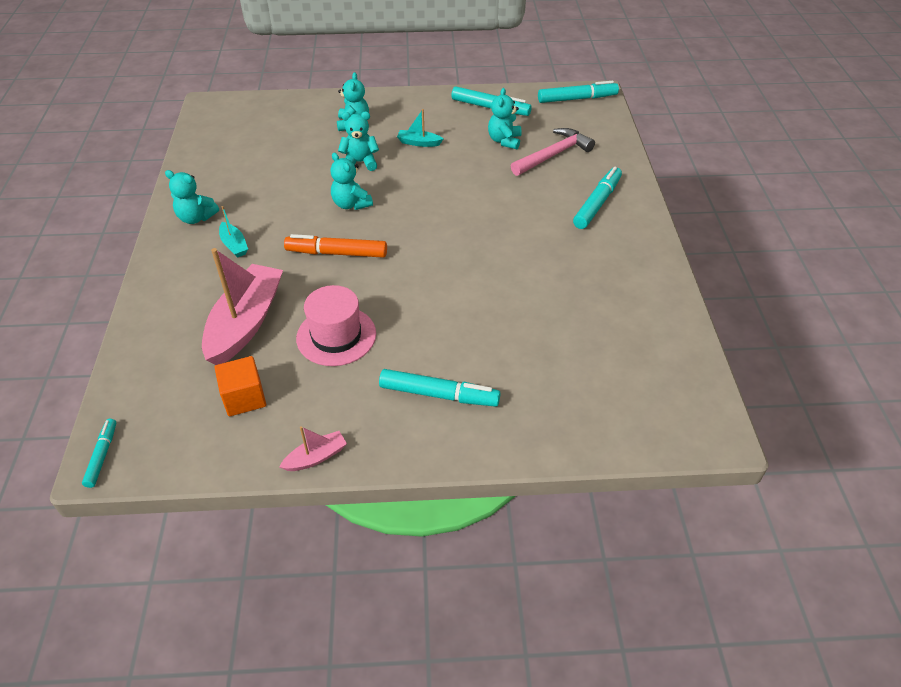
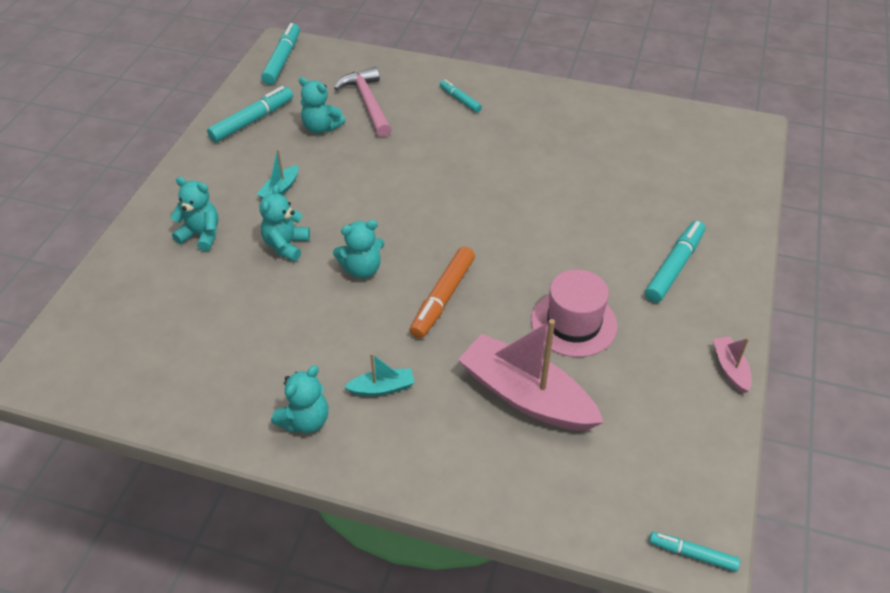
camera: 70 degrees left, 0 degrees up
(244, 398) = (639, 413): orange cube -> none
(597, 203) = (460, 100): turquoise marker -> turquoise marker, size x0.59

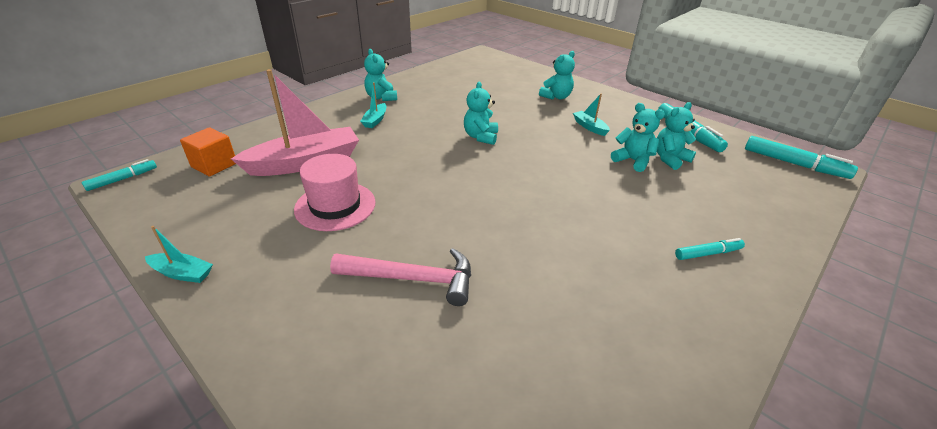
camera: 115 degrees right, 10 degrees down
(286, 245) = (526, 118): turquoise teddy bear -> turquoise teddy bear (633, 161)
(368, 103) = (708, 191): pink hammer -> pink hammer (412, 279)
(443, 298) = (423, 158): orange marker -> none
(597, 483) = (214, 165): none -> orange cube
(674, 267) = (322, 302): turquoise marker -> none
(730, 368) = (182, 273): pink boat -> turquoise boat

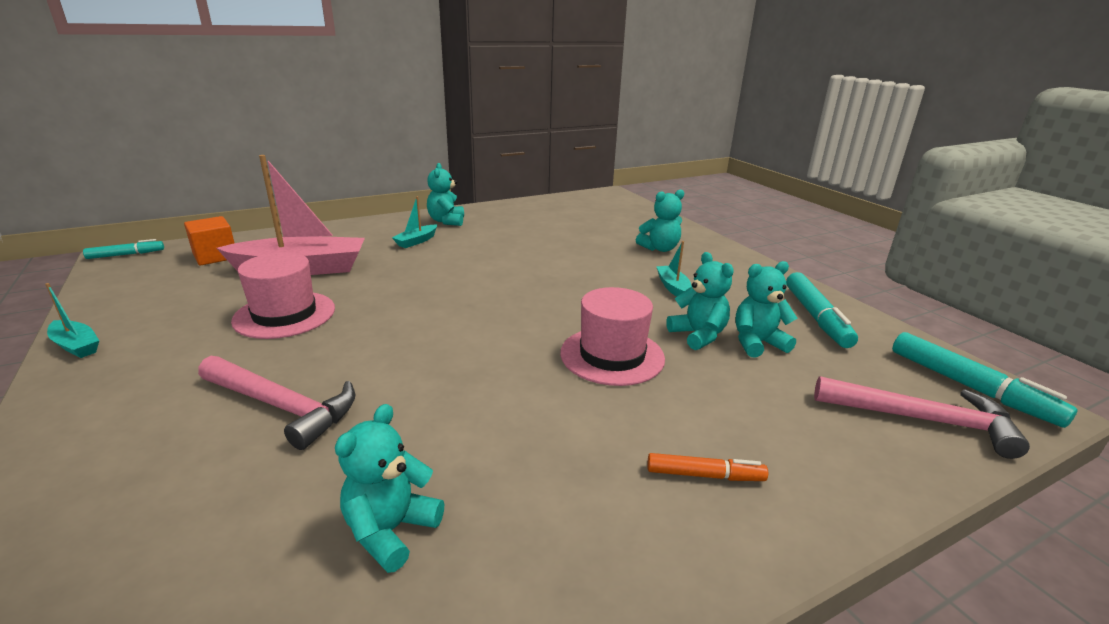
camera: 20 degrees right, 10 degrees down
(480, 137) = (519, 276): turquoise teddy bear -> turquoise teddy bear (391, 530)
(594, 187) = (612, 355): none -> pink hat
(708, 253) = (704, 475): turquoise marker -> orange marker
(785, 190) = (921, 419): none -> pink hammer

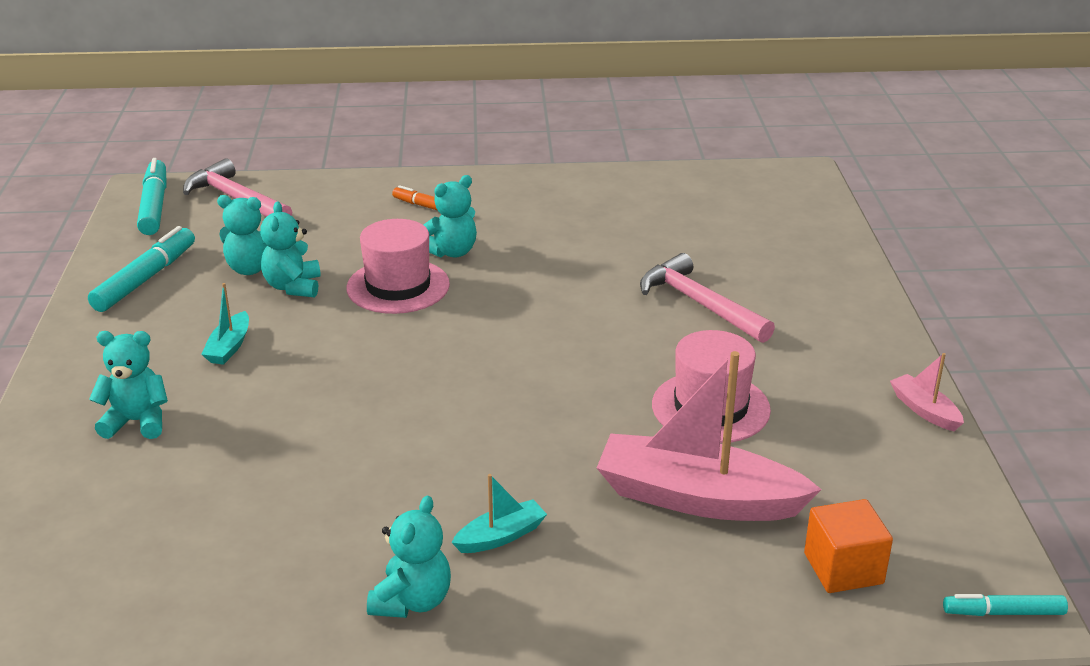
camera: 155 degrees left, 5 degrees up
(76, 346) = (924, 410): turquoise boat -> pink boat
(391, 530) = (629, 223): turquoise teddy bear -> turquoise teddy bear (451, 252)

